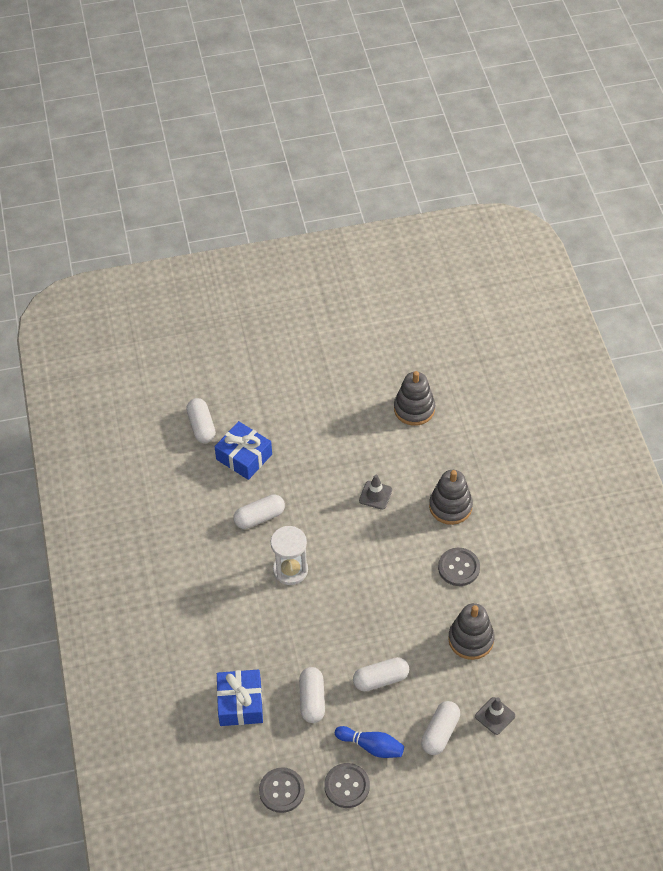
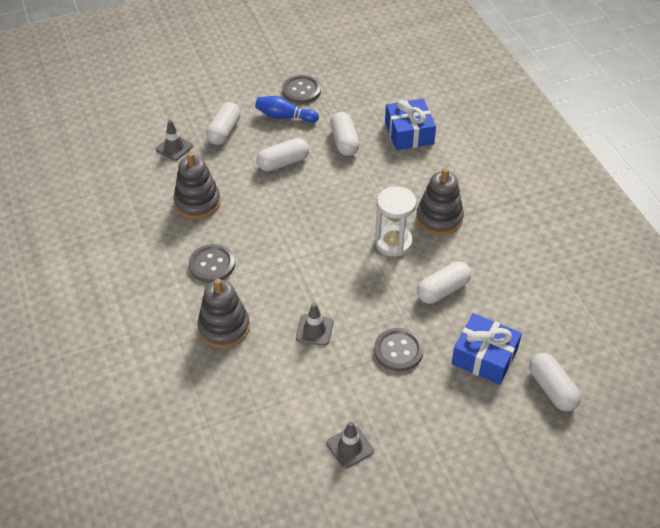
camera: 170 degrees right, 5 degrees down
(281, 791) = (355, 83): grey button -> grey button (398, 351)
(363, 404) = (350, 447): none -> grey traffic cone
(414, 409) = (280, 449): grey stacking toy -> grey stacking toy (439, 218)

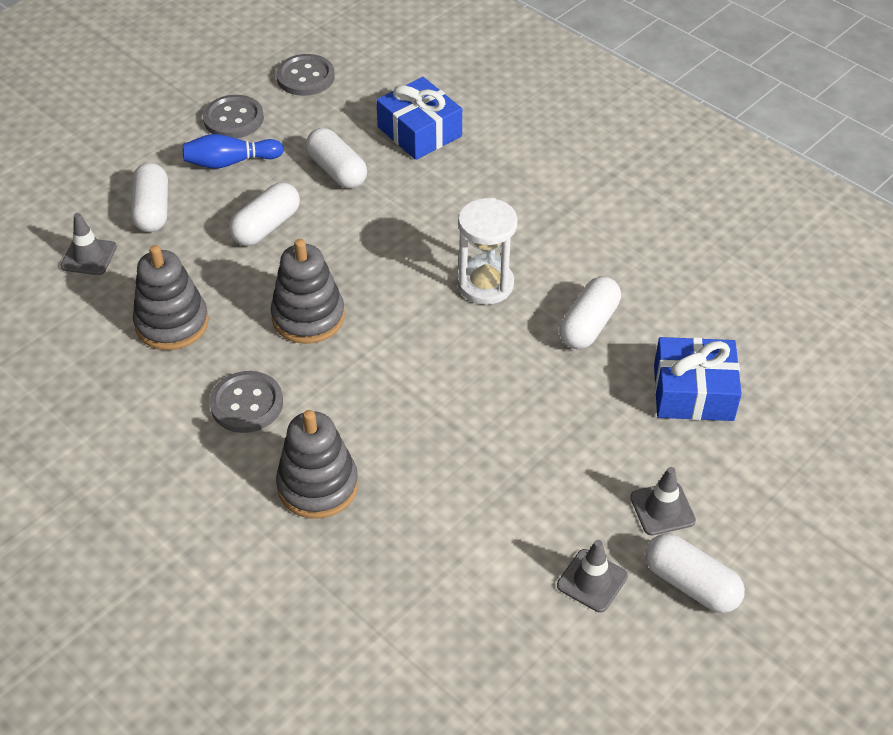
camera: 25 degrees left, 0 degrees up
(314, 330) = (449, 441): grey traffic cone -> grey traffic cone (662, 509)
(398, 351) = (578, 426): grey button -> grey button (305, 77)
(439, 218) = (527, 232): grey stacking toy -> grey stacking toy (308, 317)
(552, 389) = (800, 401): white capsule -> white capsule (691, 584)

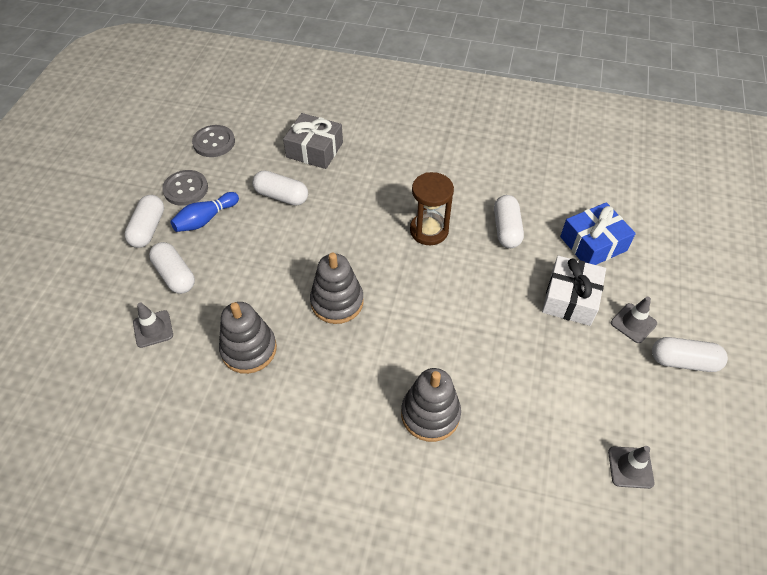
camera: 30 degrees left, 5 degrees up
(247, 404) = (342, 381): grey button -> none
(266, 226) = (263, 253): white capsule -> white capsule (148, 229)
(419, 132) = (314, 150): blue gift -> grey gift
(485, 284) = (429, 230): white hourglass -> brown hourglass
(592, 581) = (633, 389): grey traffic cone -> grey traffic cone (630, 467)
(602, 442) = (570, 298): none -> white gift

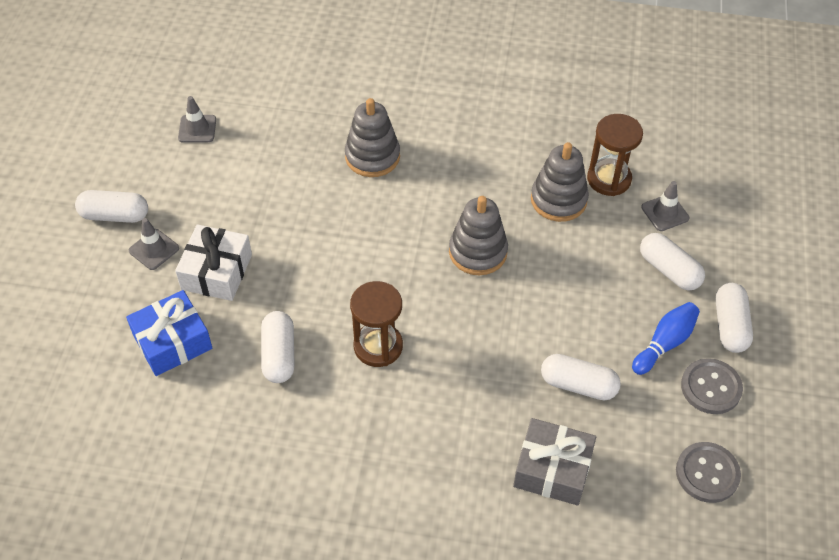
camera: 175 degrees right, 0 degrees up
(191, 369) = (609, 179): none -> brown hourglass

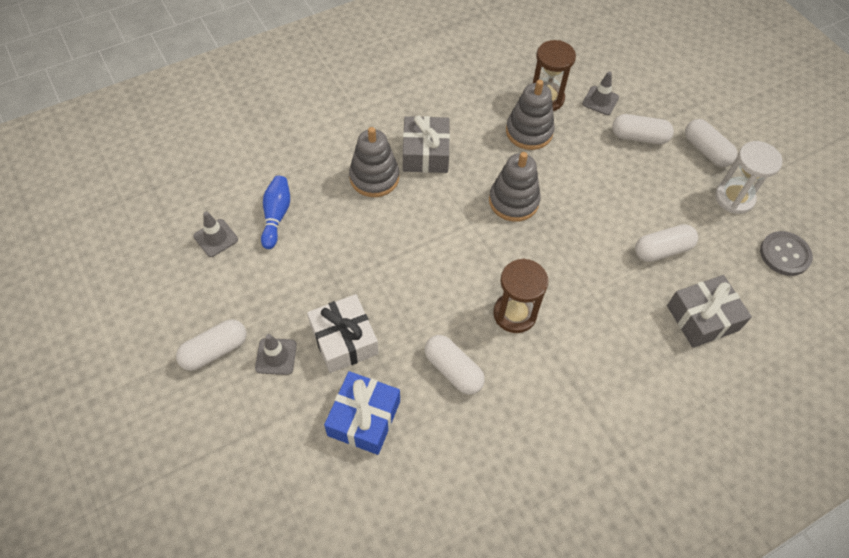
camera: 40 degrees left, 5 degrees up
(439, 162) = (425, 153): none -> grey gift
(664, 343) = (683, 187): blue bowling pin -> blue bowling pin (276, 216)
(711, 387) = (734, 198): grey button -> white hourglass

